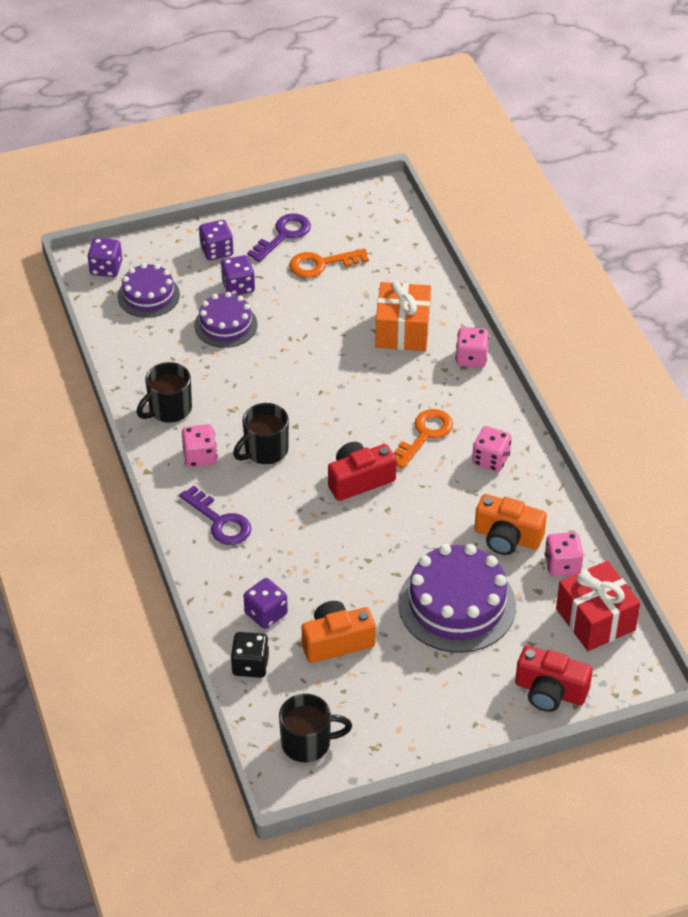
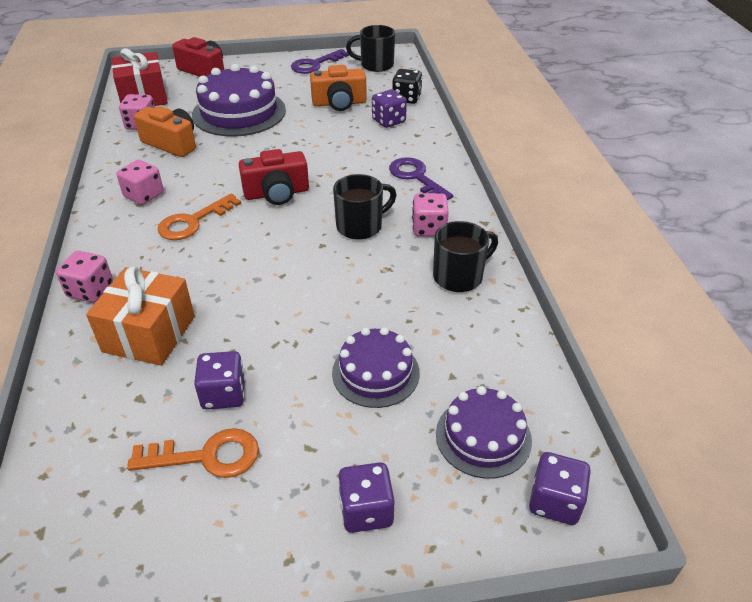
camera: 170 degrees left, 5 degrees down
(238, 286) = (345, 433): purple dice -> purple dice (223, 394)
(283, 235) = (245, 528): purple key -> purple key (315, 64)

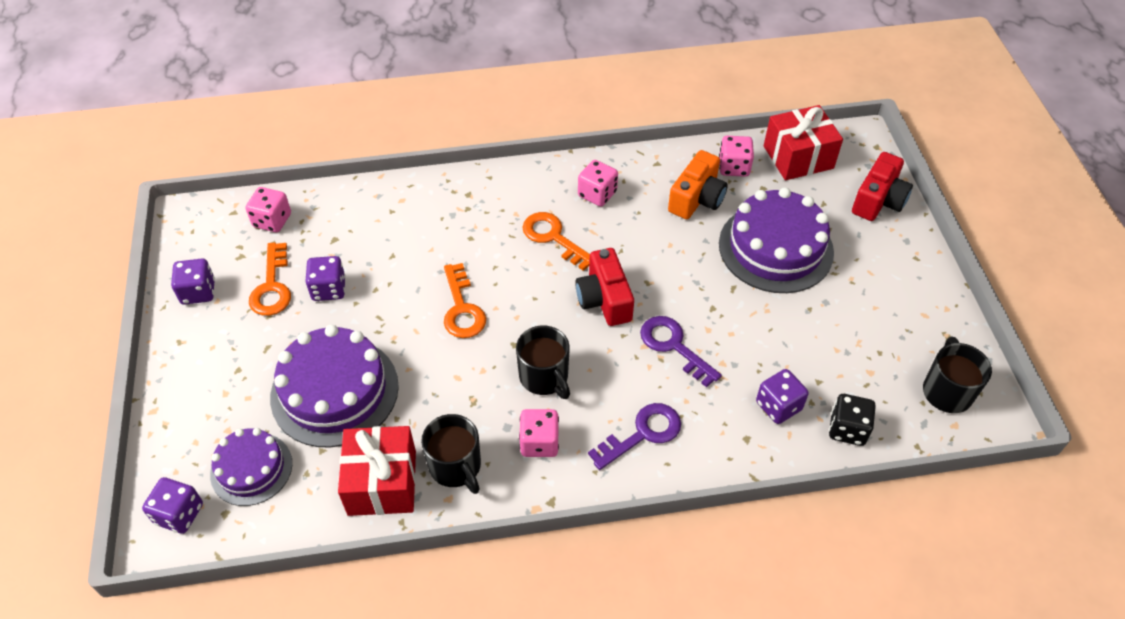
camera: 90 degrees right, 10 degrees up
(90, 290) = (458, 186): pink dice -> pink dice (272, 220)
(149, 334) = (401, 233): orange gift -> none
(273, 280) = (462, 308): none -> orange key
(315, 64) = (929, 316): purple key -> purple key (674, 346)
(339, 103) = (818, 349): orange camera -> none
(366, 510) = (204, 385): purple dice -> purple dice (198, 292)
(375, 372) = (334, 391): purple cake -> purple cake, size x1.66
(483, 325) = (382, 482): none -> red gift

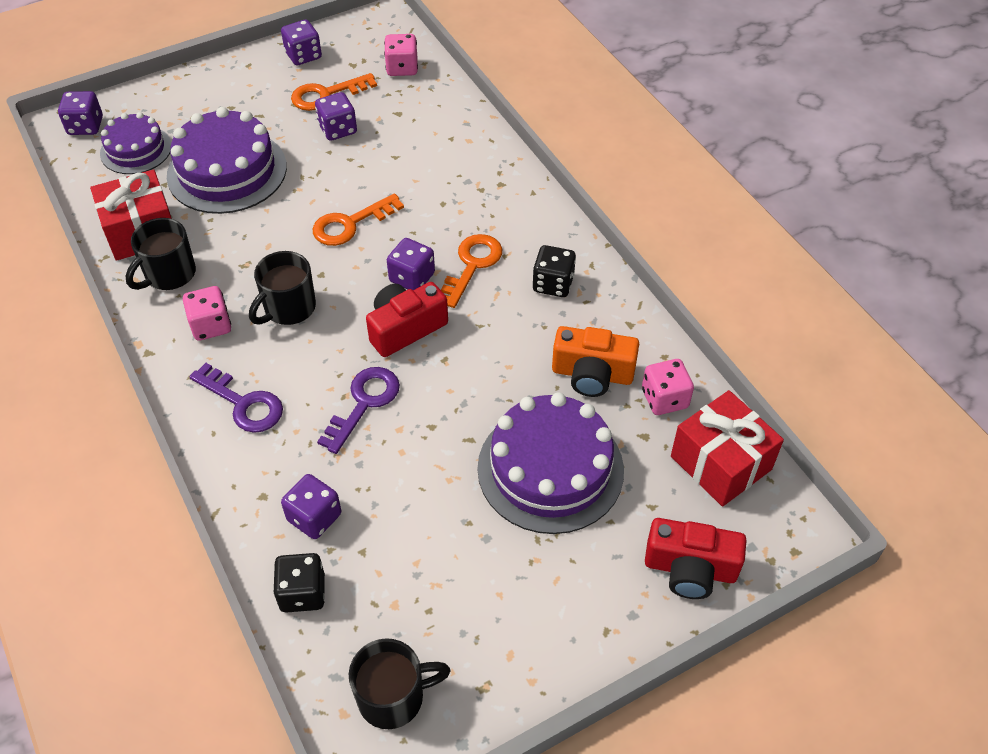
camera: 70 degrees right, 0 degrees up
(548, 281) = (412, 277): none -> purple dice
(597, 194) = (553, 284): pink dice -> black dice

